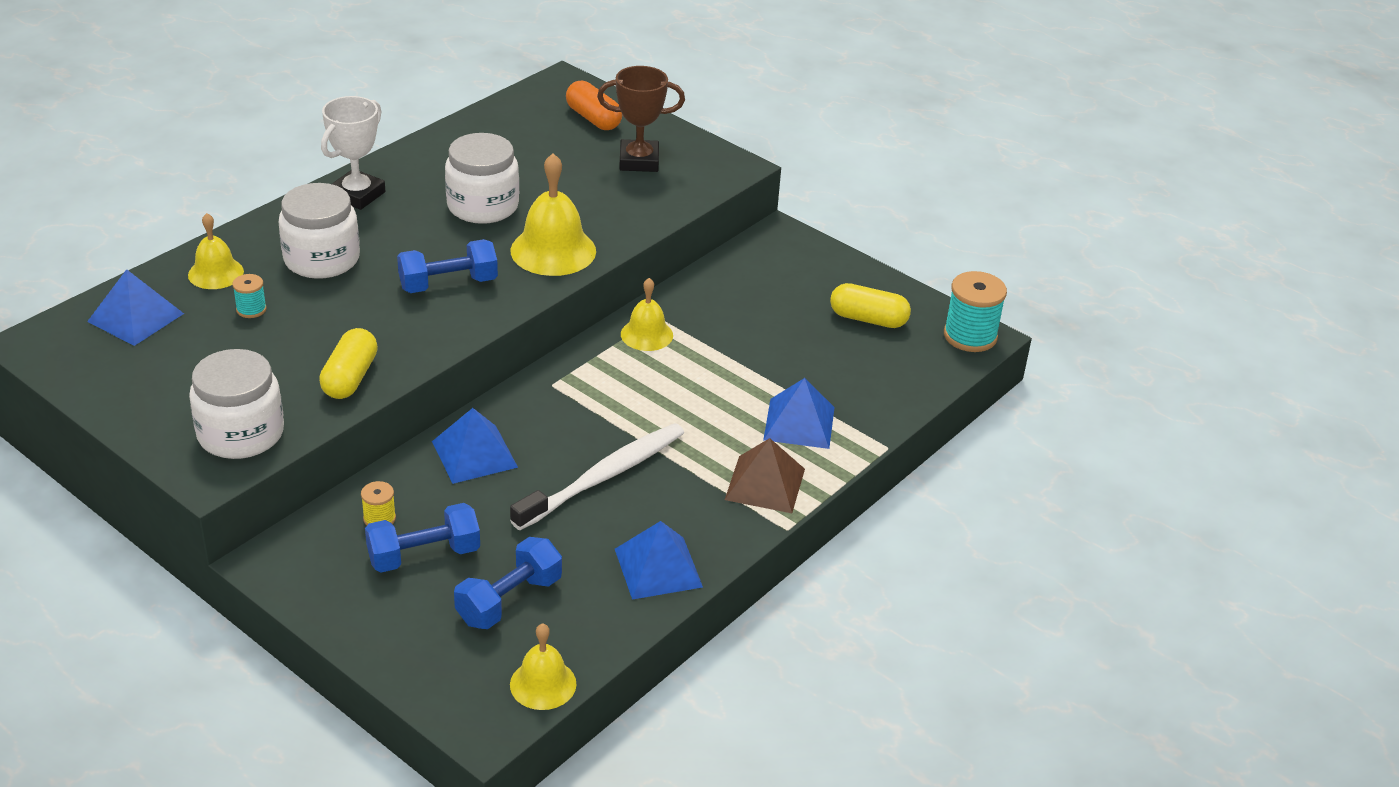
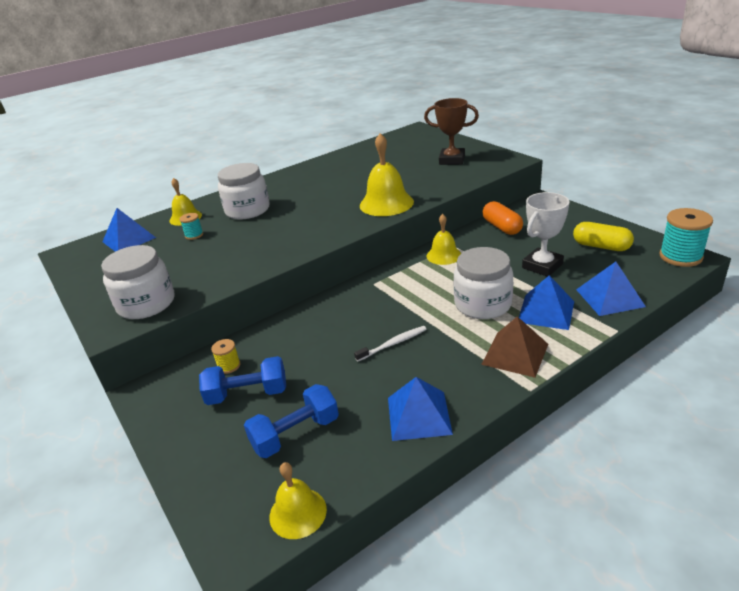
camera: 20 degrees right, 5 degrees down
(350, 378) = (231, 272): yellow capsule -> none
(357, 195) = (282, 180): white trophy -> white trophy (542, 266)
(448, 284) = (315, 221): blue dumbbell -> none
(474, 454) = (308, 325): blue pyramid -> blue pyramid (610, 298)
(483, 206) = (351, 183): white jar -> white jar (482, 304)
(593, 119) = (429, 143): orange capsule -> orange capsule (502, 227)
(604, 477) = (393, 344): white toothbrush -> white toothbrush, size x0.51

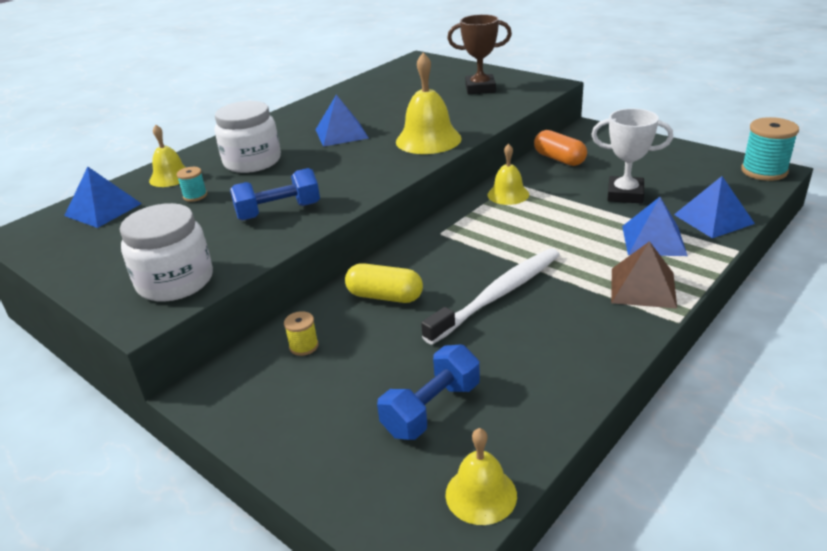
camera: 15 degrees left, 0 degrees up
(247, 394) = (346, 374): blue dumbbell -> blue dumbbell (278, 211)
(393, 344) = (498, 295): white toothbrush -> white toothbrush, size x1.96
(418, 415) = (568, 366): blue pyramid -> blue pyramid (341, 133)
(482, 304) = (580, 241): white jar -> none
(542, 266) = (625, 194): white trophy -> white trophy turned 75 degrees clockwise
(601, 246) = (677, 169): yellow capsule -> yellow capsule (385, 296)

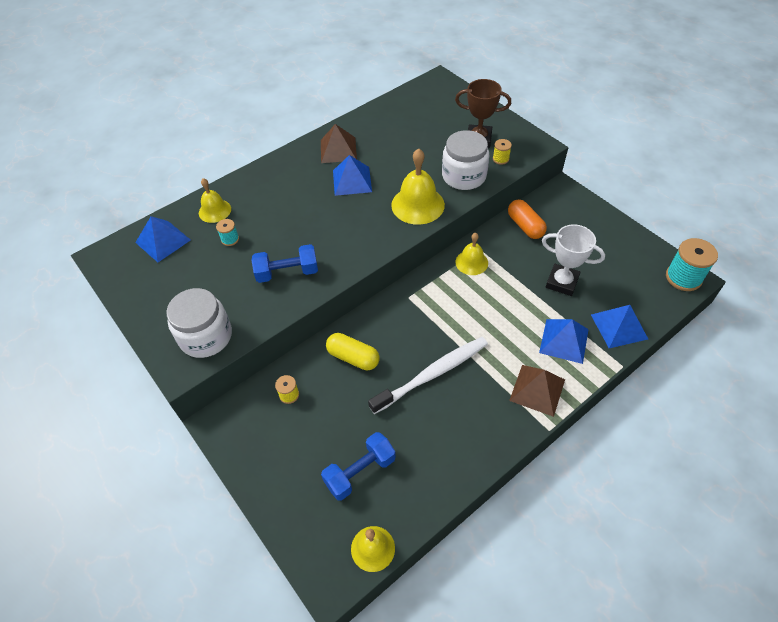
camera: 10 degrees right, 20 degrees up
(252, 161) = (277, 204): white jar -> white jar (464, 176)
(317, 115) = (338, 150): none -> brown pyramid
(511, 98) = (500, 159): none -> yellow spool

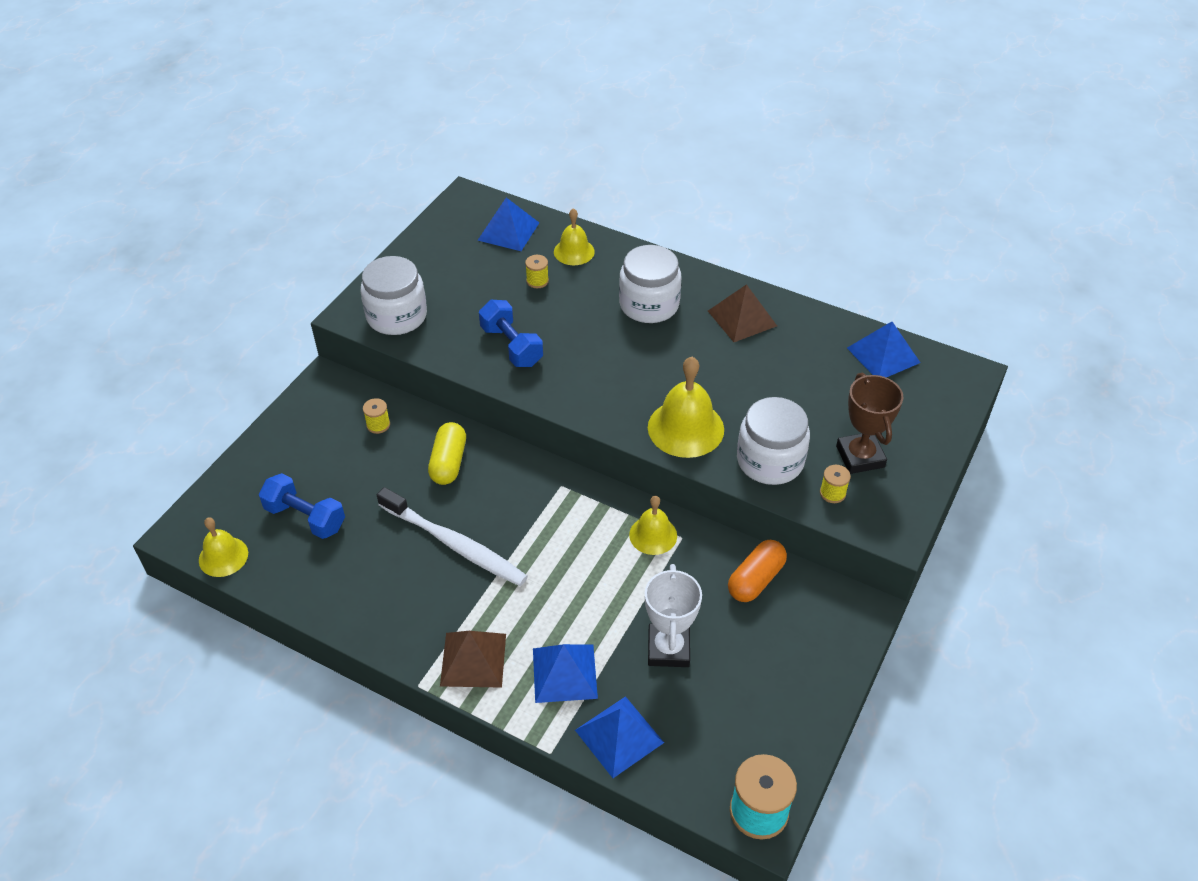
camera: 65 degrees right, 5 degrees down
(230, 239) = (537, 281): turquoise spool -> yellow spool
(296, 188) = (649, 304): none -> white jar
(352, 181) = (692, 350): blue pyramid -> blue pyramid (883, 355)

